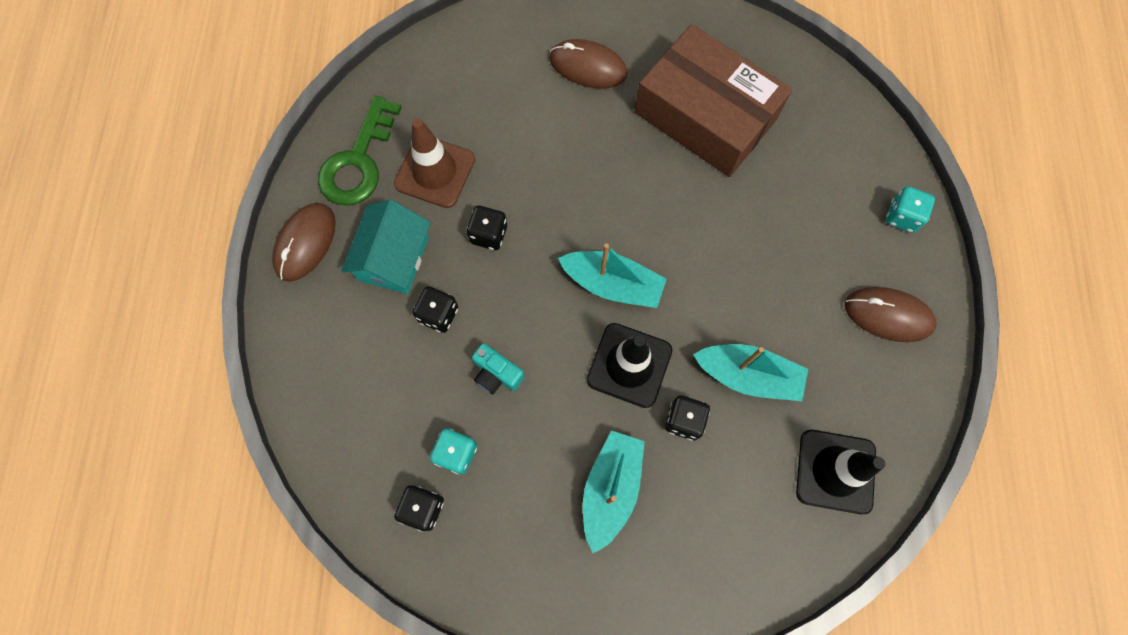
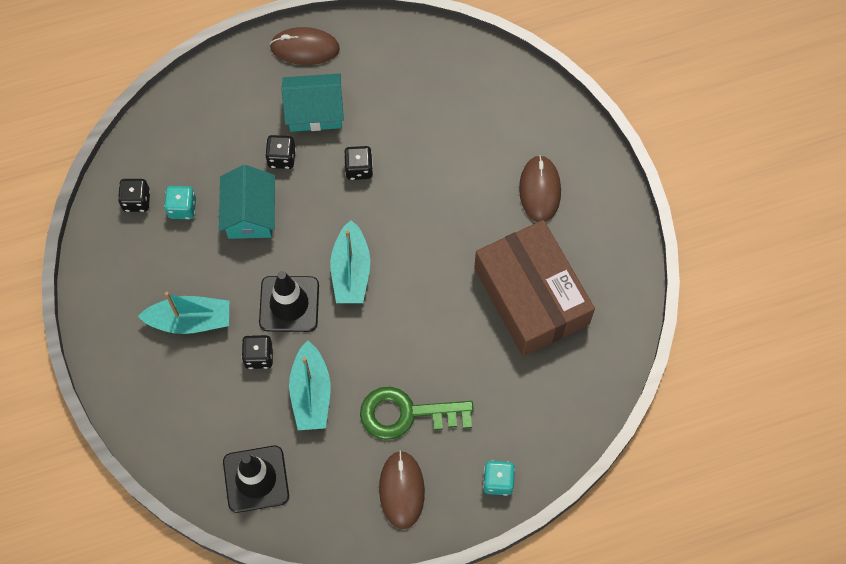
camera: 70 degrees right, 5 degrees down
(358, 161) = (385, 56): green key -> green key (407, 414)
(435, 172) = (397, 112): brown traffic cone -> none
(496, 374) = (250, 214): turquoise camera -> turquoise house
(705, 115) = (531, 296): brown box -> brown box turned 45 degrees counterclockwise

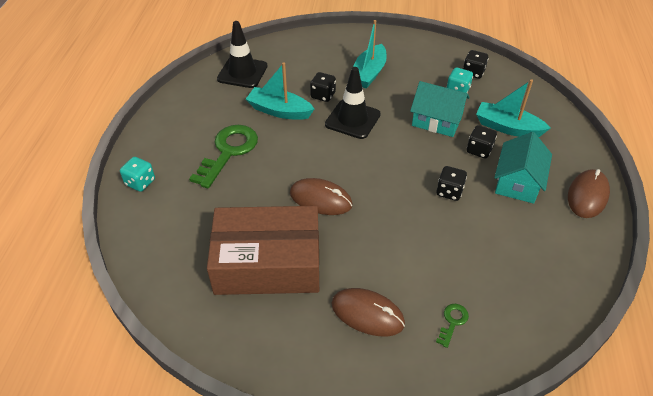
camera: 115 degrees right, 20 degrees down
(351, 271) = (359, 158): turquoise boat -> turquoise boat (507, 127)
(401, 490) = (179, 132): brown mouse -> brown mouse (320, 199)
(512, 123) = (452, 322): none -> green key

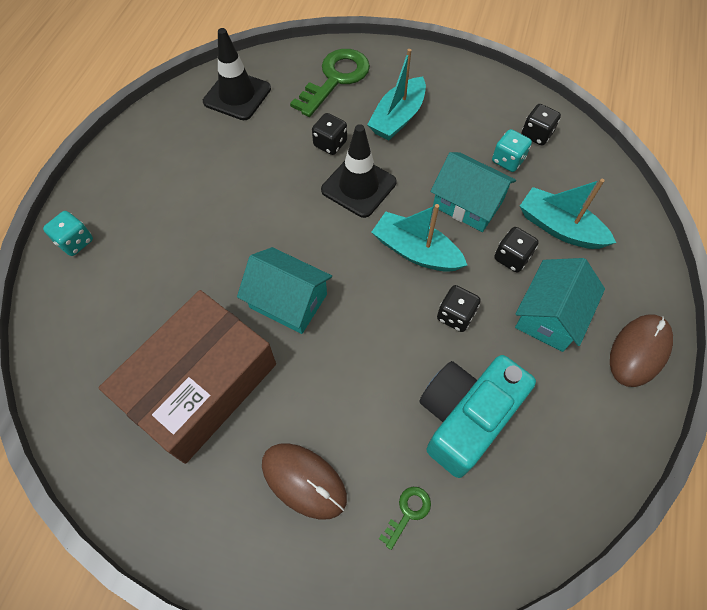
camera: 10 degrees right, 15 degrees up
(228, 152) = (191, 212): green key -> green key (335, 79)
(267, 263) = (200, 384): brown box -> brown box turned 60 degrees counterclockwise
(279, 111) = (269, 160): turquoise boat -> turquoise boat (416, 251)
(320, 199) = (288, 301): brown mouse -> turquoise house
(476, 255) = (465, 417): none -> turquoise camera

